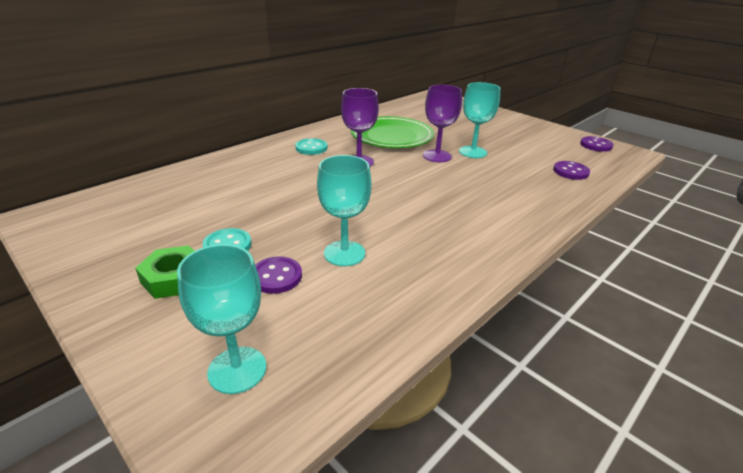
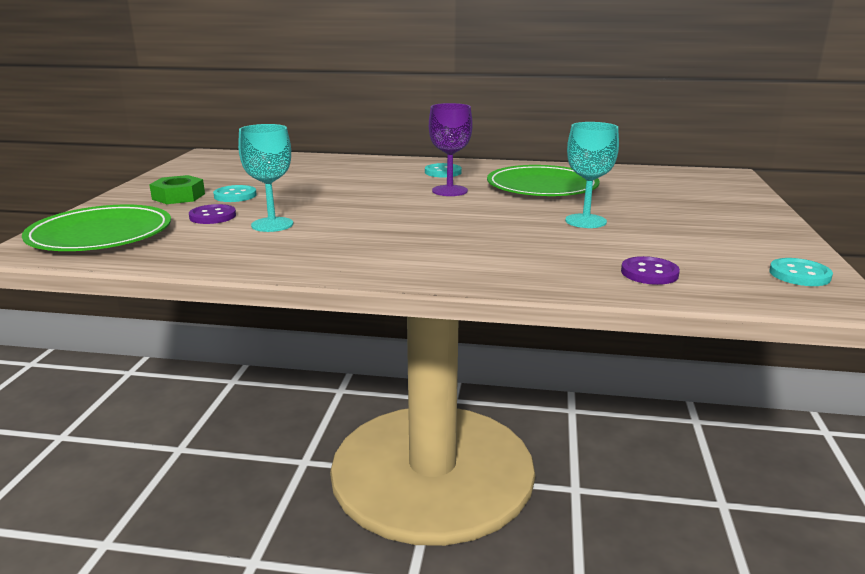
camera: 55 degrees right, 10 degrees down
(237, 370) = (100, 234): turquoise goblet -> green plate
(437, 156) = (534, 211): purple goblet -> none
(596, 145) = (799, 274): purple button -> turquoise button

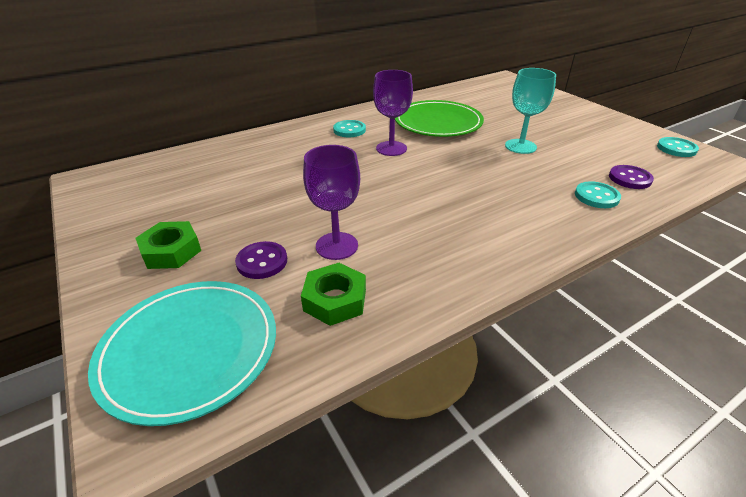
camera: 40 degrees left, 15 degrees up
(100, 234) = (190, 350): green plate -> turquoise plate
(211, 245) = (335, 300): none -> green nut
(235, 196) = (230, 224): turquoise button -> turquoise button (596, 196)
(272, 225) = (336, 246): turquoise goblet -> purple goblet

